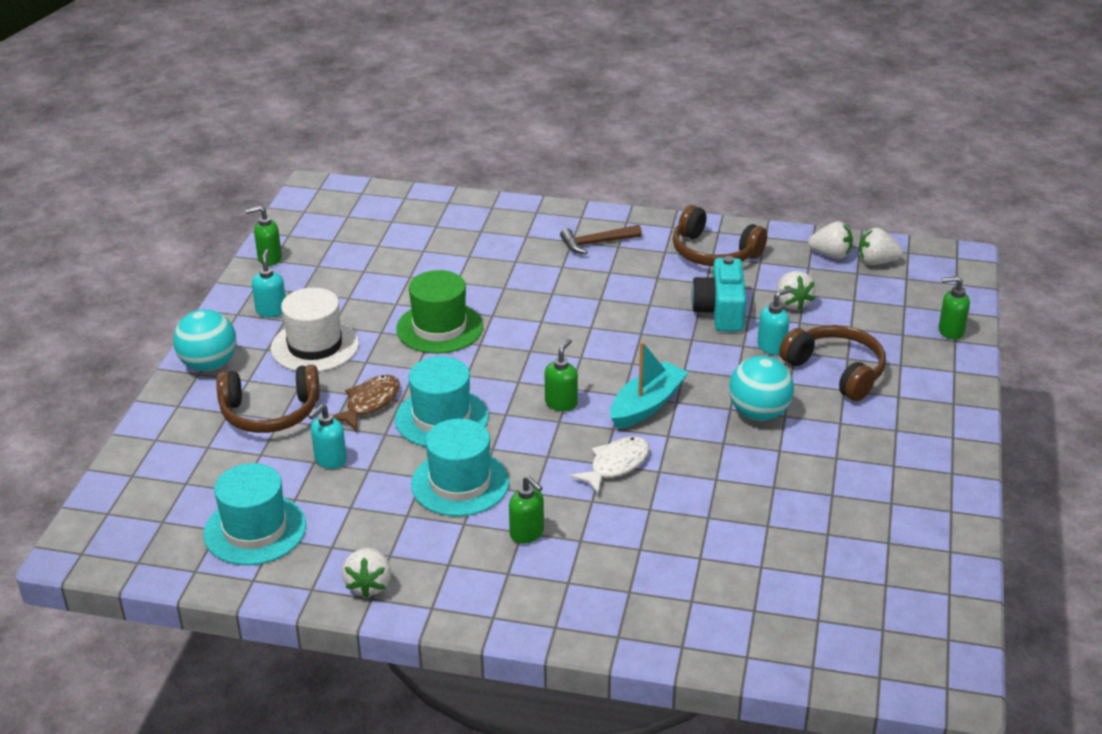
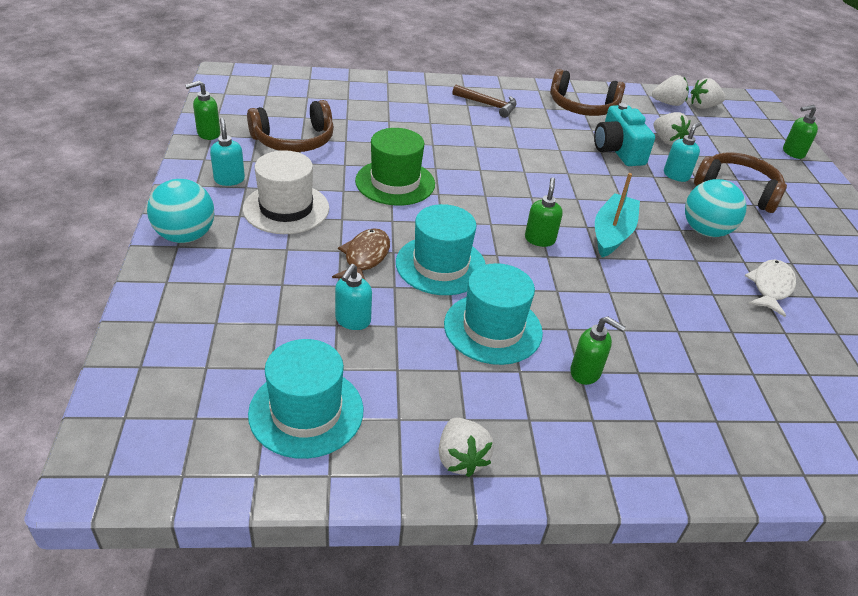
camera: 20 degrees left, 5 degrees up
(270, 413) = (269, 278): brown headphones -> brown headphones (294, 140)
(596, 243) = (488, 105): brown hammer -> brown hammer turned 120 degrees counterclockwise
(615, 465) = (622, 292): white fish -> white fish (770, 287)

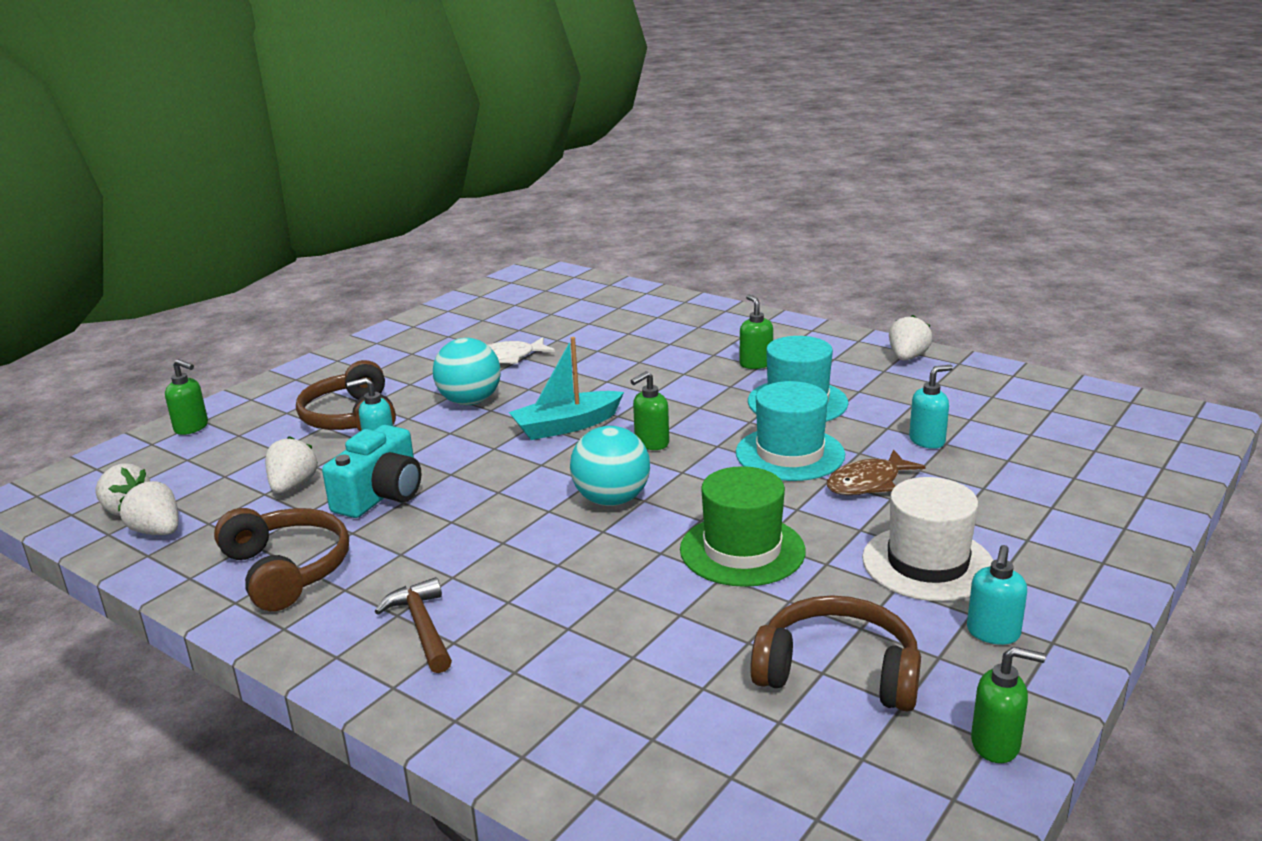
camera: 135 degrees left, 15 degrees down
(185, 236) = (1088, 570): turquoise ball -> turquoise ball (611, 500)
(306, 411) = (1012, 404): turquoise hat -> none

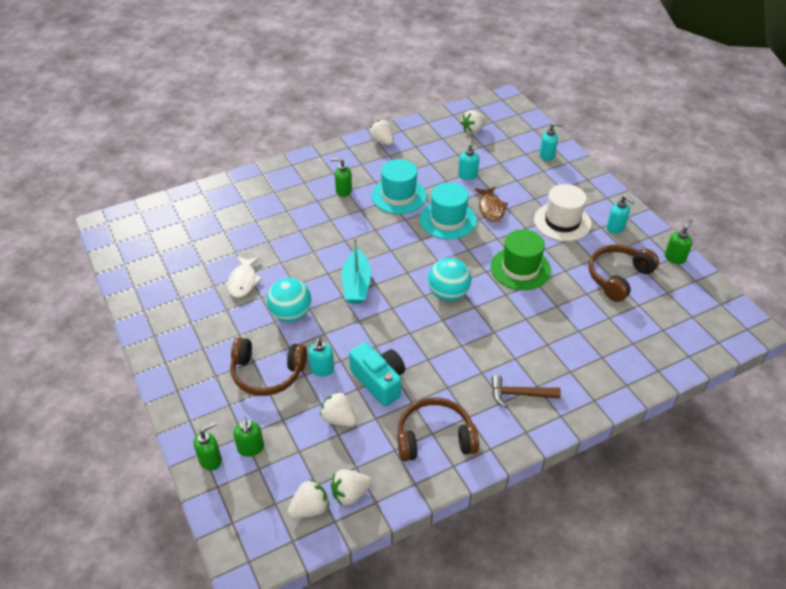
camera: 65 degrees left, 20 degrees up
(651, 443) = (401, 260): green soap dispenser -> green soap dispenser (251, 448)
(1056, 414) = (473, 130): none -> white strawberry
(1104, 499) = (547, 155): none -> turquoise soap dispenser

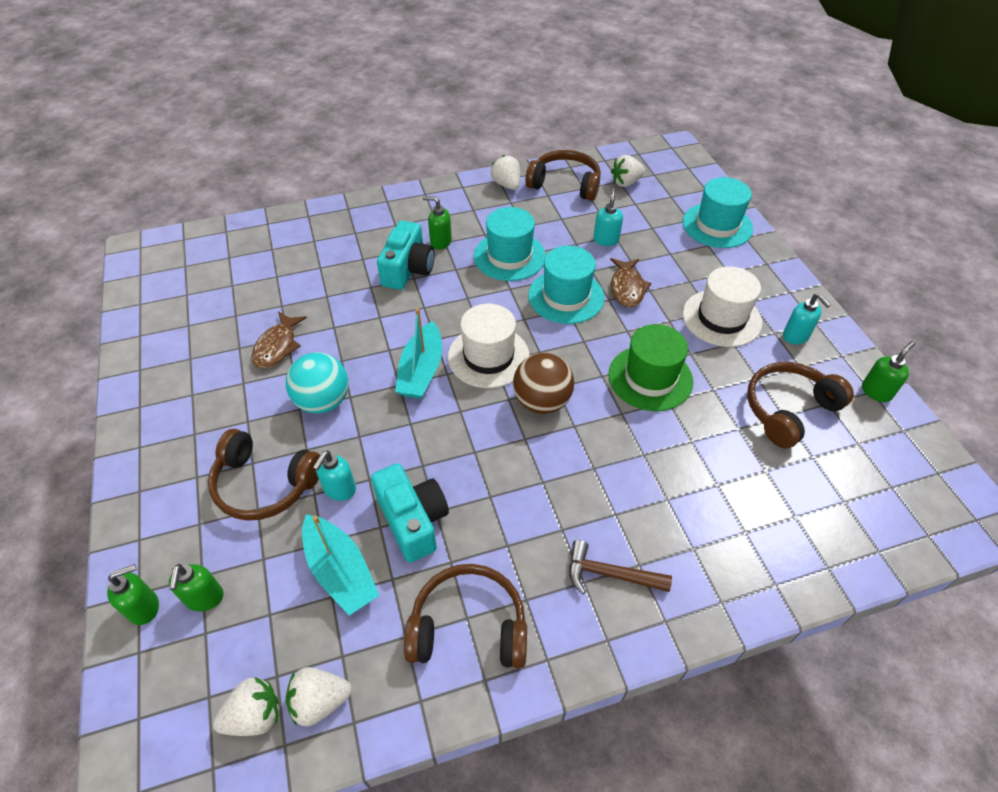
camera: 10 degrees right, 5 degrees up
(243, 281) = (277, 346): white fish -> brown fish
(324, 214) = (408, 269): none -> turquoise camera
(339, 419) = (340, 571): white strawberry -> turquoise boat
(402, 268) = (488, 356): none -> white hat
(427, 136) = (565, 184): none -> brown headphones
(448, 294) = (542, 401): turquoise ball -> brown ball
(547, 155) = (717, 225): turquoise soap dispenser -> turquoise hat

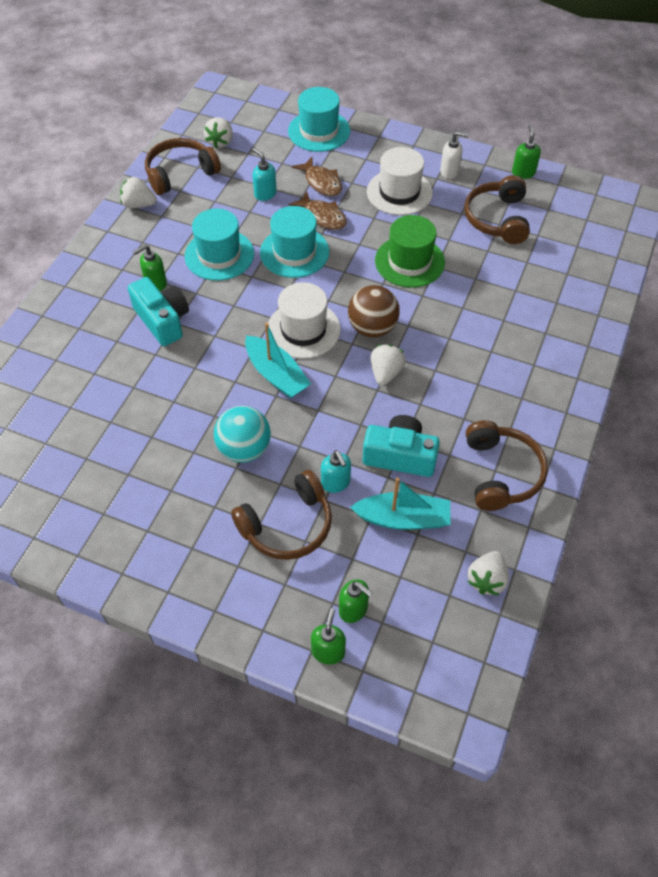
camera: 50 degrees left, 5 degrees up
(254, 715) = (467, 621): white strawberry -> white strawberry (386, 373)
(277, 346) = (155, 448): brown fish -> brown fish (321, 182)
(468, 626) = (501, 473): brown headphones -> brown headphones turned 135 degrees clockwise
(610, 574) = (528, 382): brown hammer -> none
(796, 336) = (450, 172): turquoise soap dispenser -> white soap dispenser

